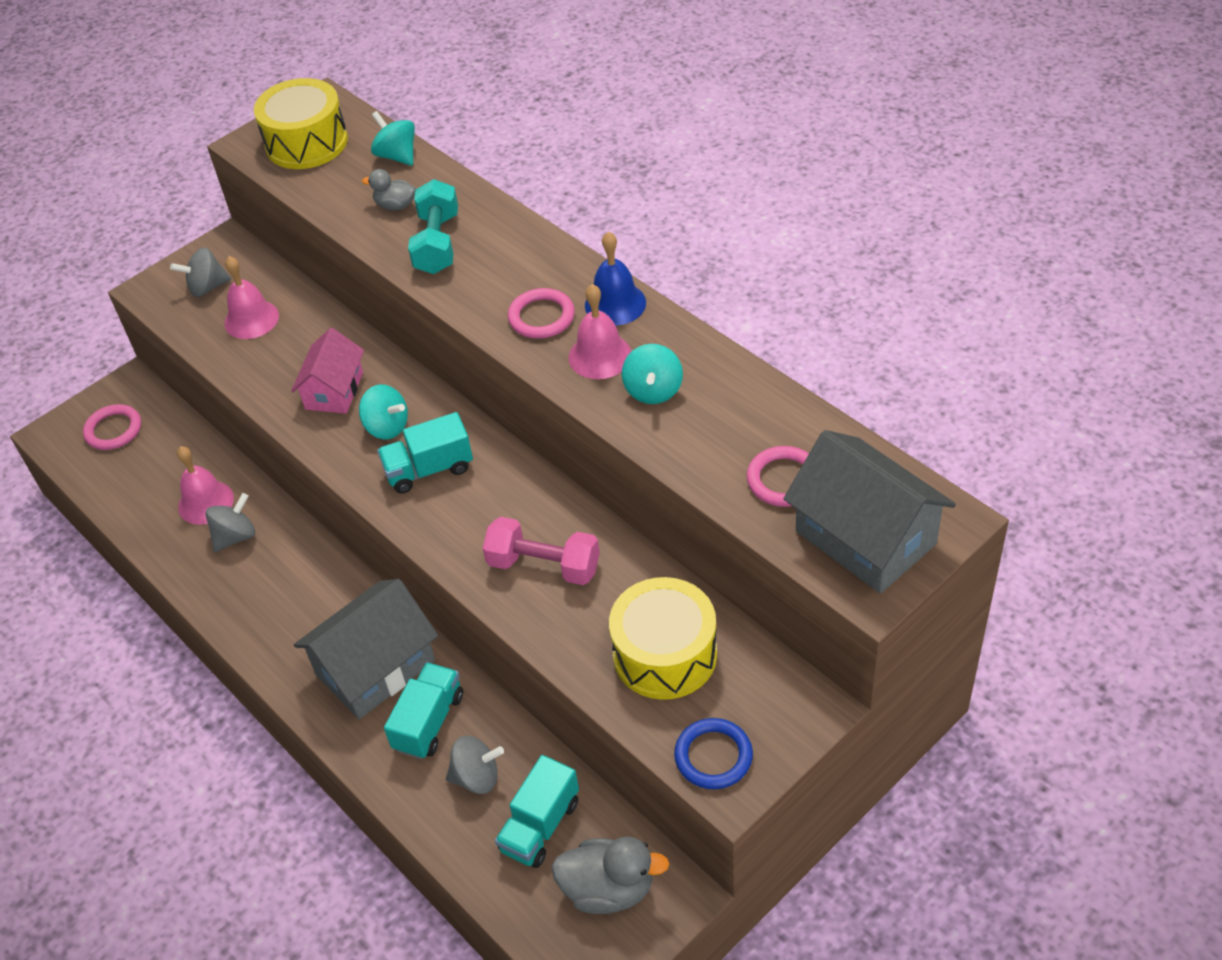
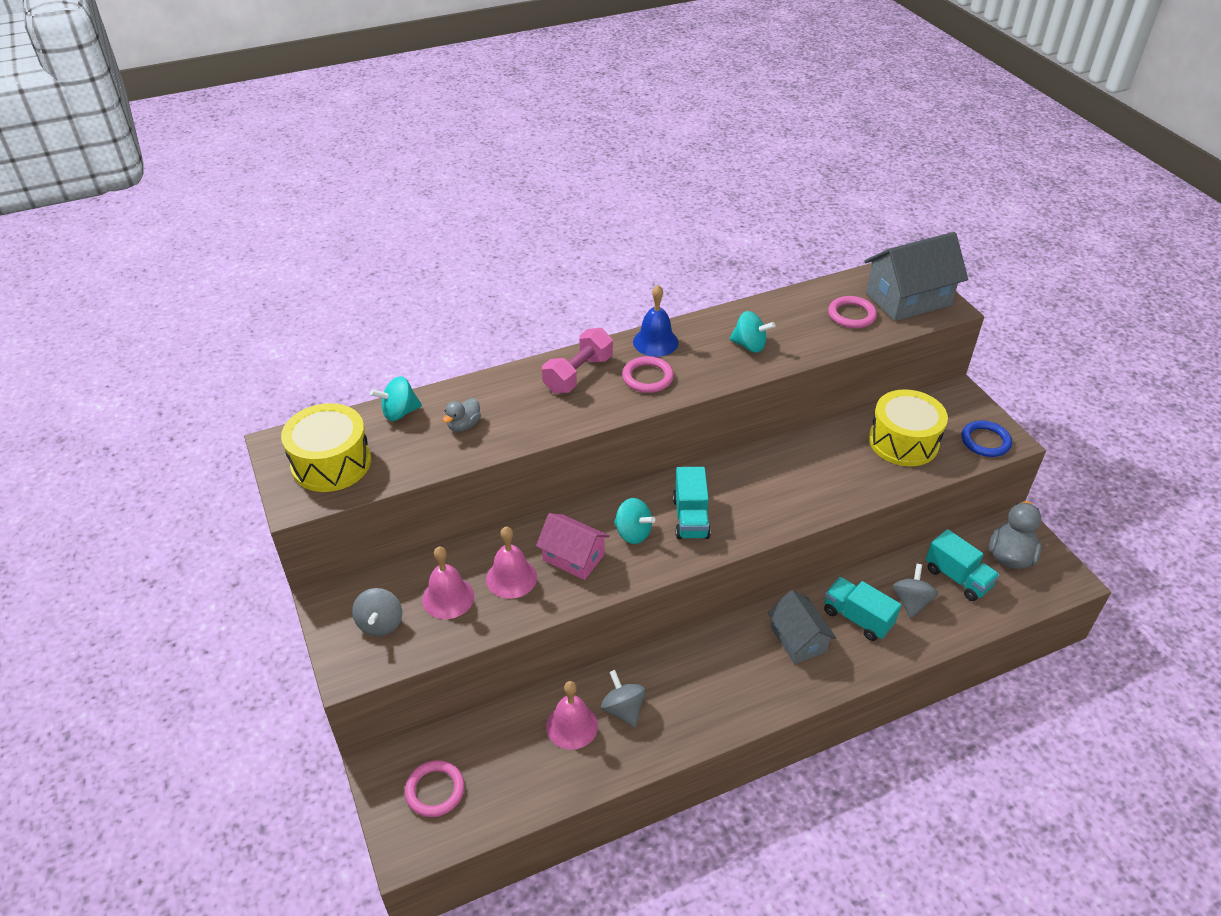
camera: 75 degrees left, 5 degrees down
(375, 668) = (798, 639): grey house -> grey house, size x0.63
(387, 427) = (633, 533): turquoise spinning top -> turquoise spinning top turned 75 degrees clockwise
(437, 243) = (529, 412): turquoise dumbbell -> none
(544, 565) = (809, 478): pink dumbbell -> pink dumbbell (578, 374)
(600, 356) = (703, 360): pink bell -> pink bell (511, 578)

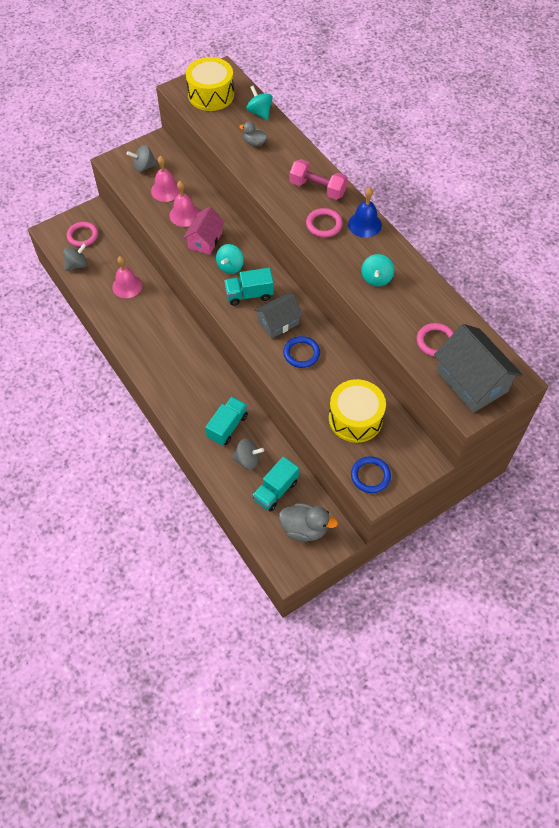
camera: 80 degrees right, 15 degrees up
(623, 709) = (140, 308): grey spinning top -> grey spinning top (77, 265)
(798, 639) = (204, 393): grey house -> grey house (278, 323)
(800, 477) = (301, 353): none -> blue ring

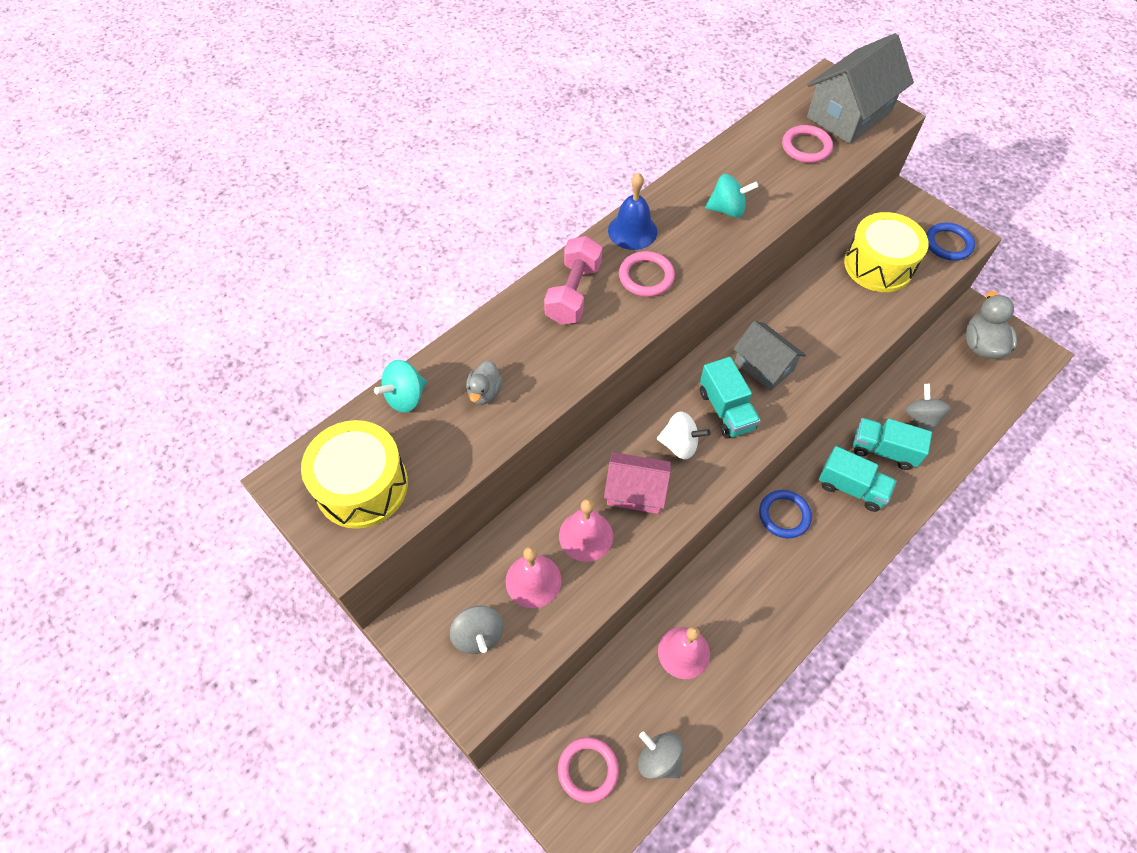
camera: 100 degrees left, 0 degrees up
(230, 266) = (679, 445): turquoise spinning top -> white spinning top
(275, 491) = (948, 381): turquoise truck -> turquoise truck (851, 487)
(301, 353) = (805, 332): blue ring -> blue ring (784, 515)

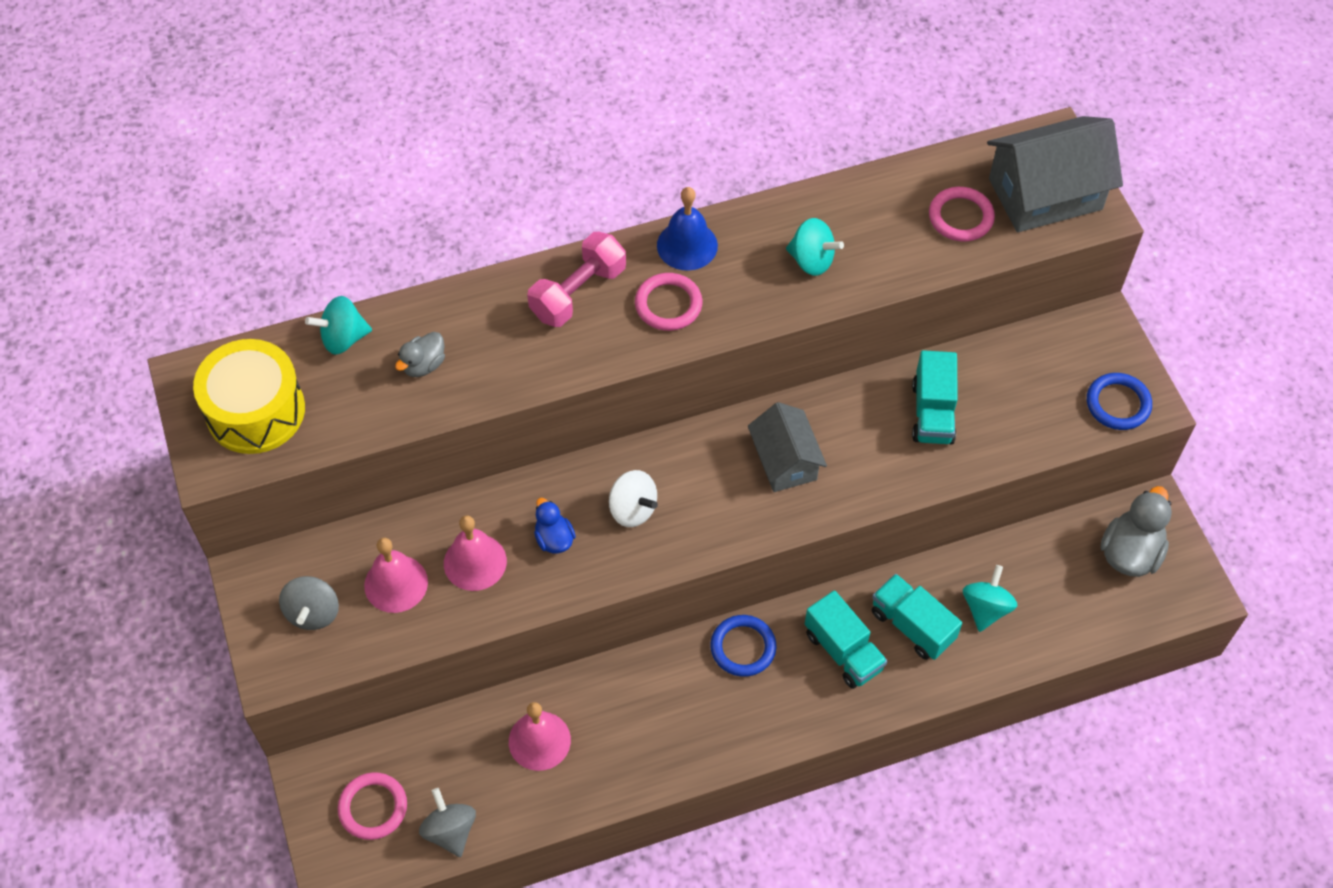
camera: 25 degrees right, 0 degrees up
(635, 491) = (554, 539): pink house -> blue duck
(726, 410) = (709, 493): turquoise truck -> turquoise truck (932, 413)
(878, 265) = (1008, 396): yellow drum -> none
(921, 418) = (985, 608): grey spinning top -> turquoise spinning top

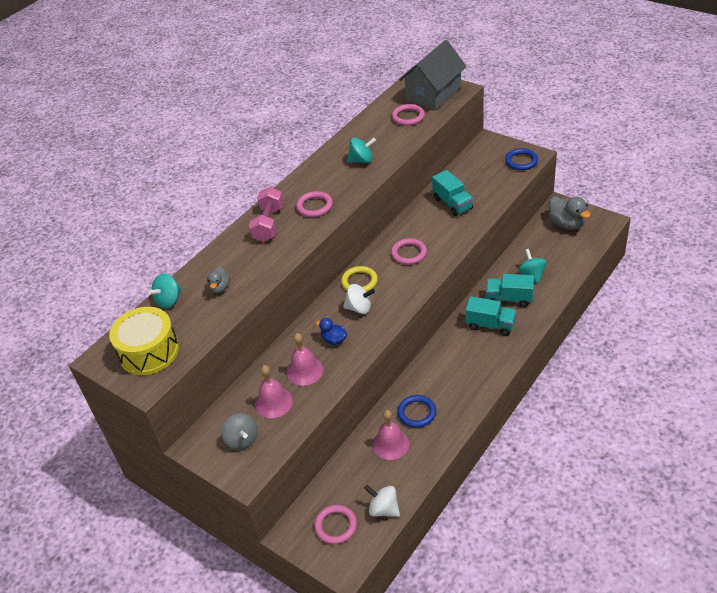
camera: 30 degrees left, 15 degrees down
(450, 831) = (383, 509): grey spinning top -> white spinning top
(671, 462) = (359, 282): none -> yellow ring
(687, 245) = (302, 183): blue bell -> none
(743, 647) = (447, 350): blue ring -> blue ring (416, 413)
(785, 461) = (409, 253): grey house -> pink ring
(1130, 552) = (566, 224): grey duck -> grey duck turned 150 degrees clockwise

